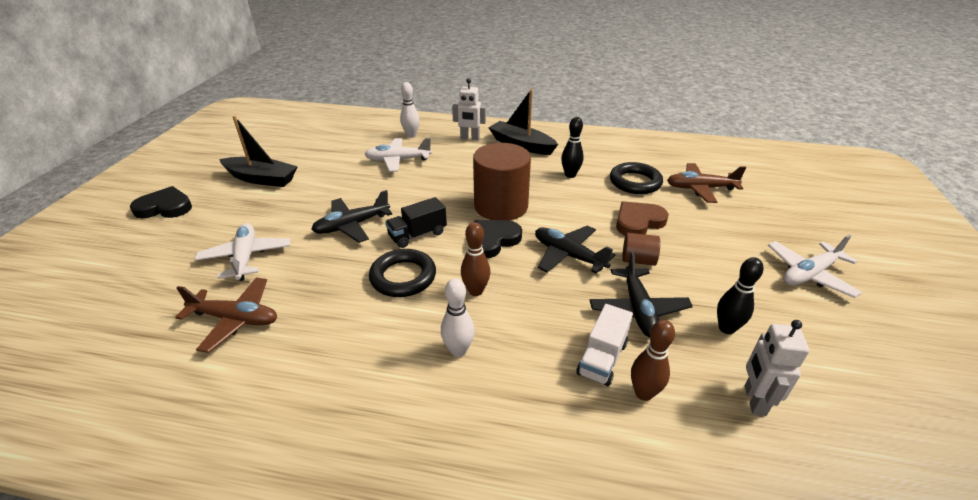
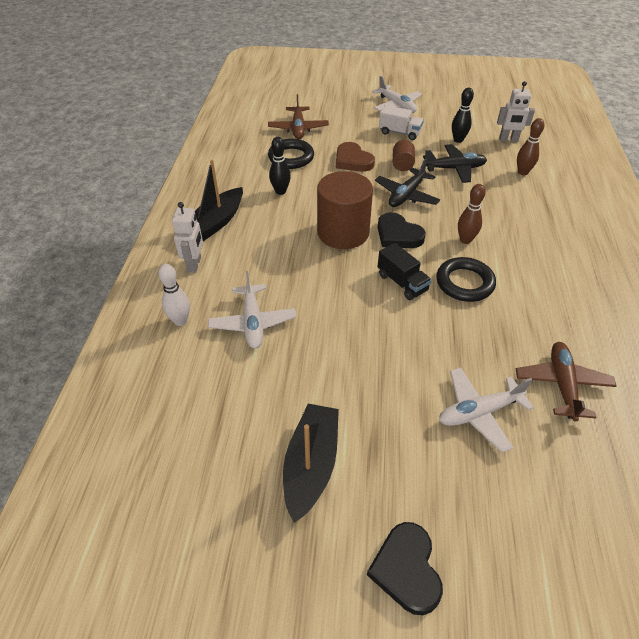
camera: 95 degrees left, 10 degrees up
(352, 225) = (399, 335): black plane -> none
(458, 350) = (528, 244): white bowling pin -> none
(602, 358) = (504, 185): white truck -> white truck (399, 133)

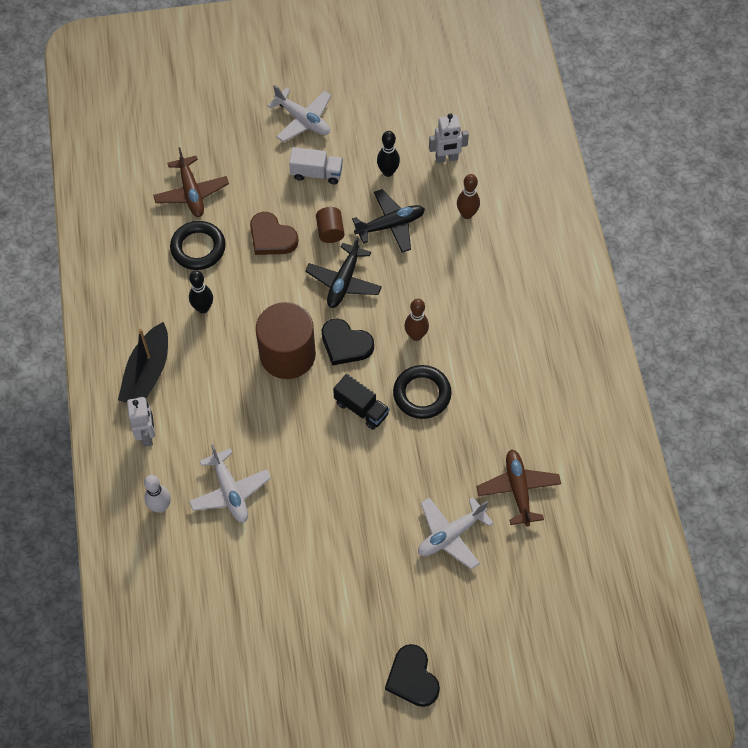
camera: 15 degrees left, 15 degrees up
(311, 465) = (323, 617): black boat -> none

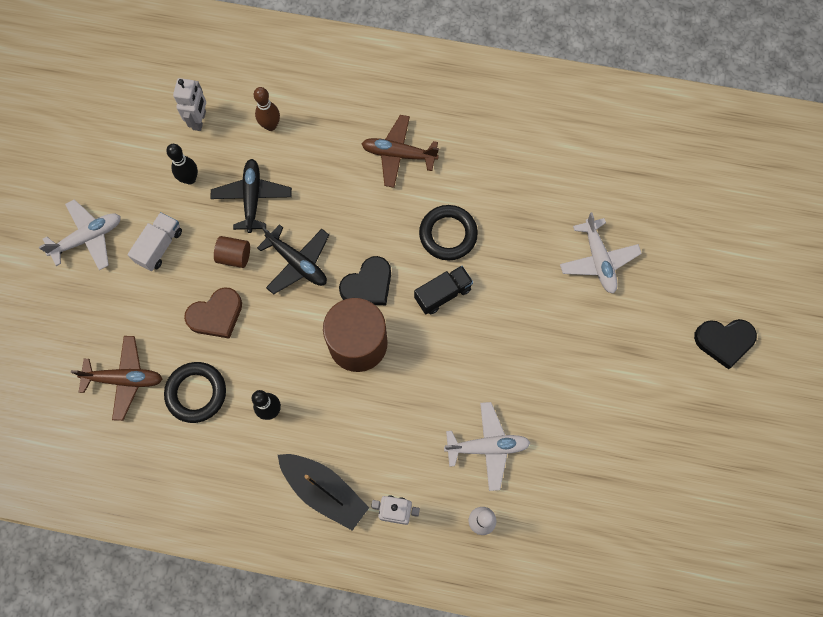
camera: 70 degrees left, 10 degrees up
(416, 335) = (384, 218): brown bowling pin -> none
(518, 490) = (573, 187): brown plane -> brown plane (398, 154)

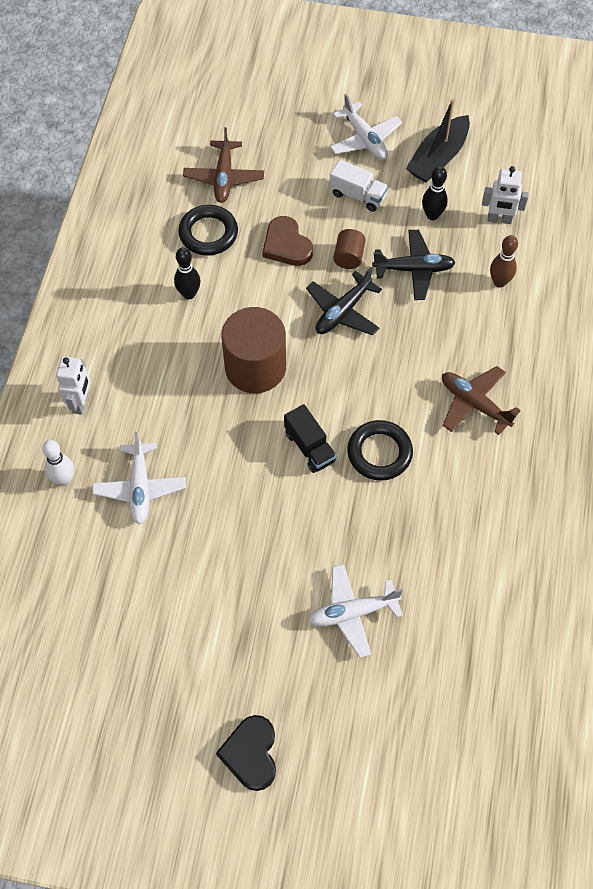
camera: 90 degrees right, 10 degrees down
(324, 491) = (107, 341): black boat -> black boat (438, 158)
(368, 285) = (319, 376): black heart -> none
(398, 154) = (474, 404): brown plane -> brown plane turned 60 degrees counterclockwise

